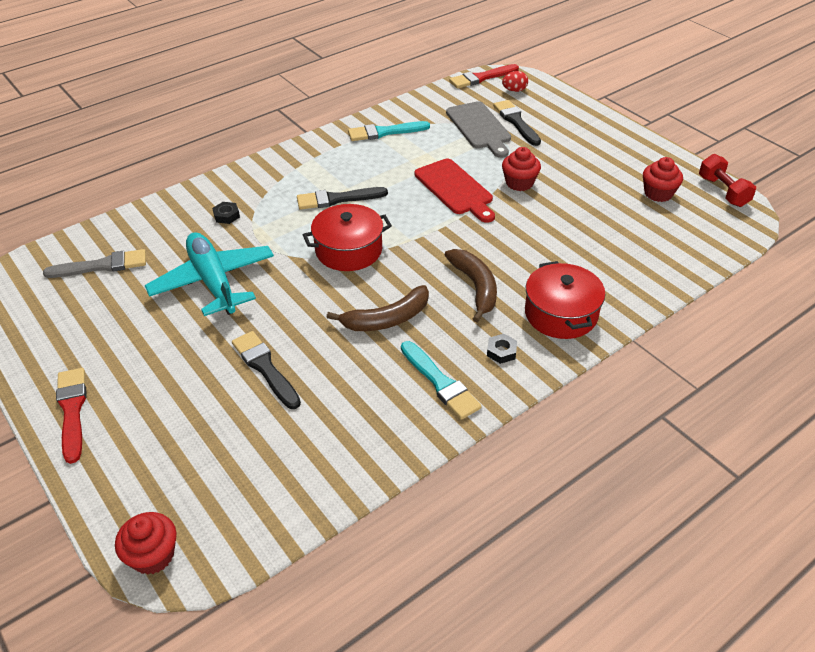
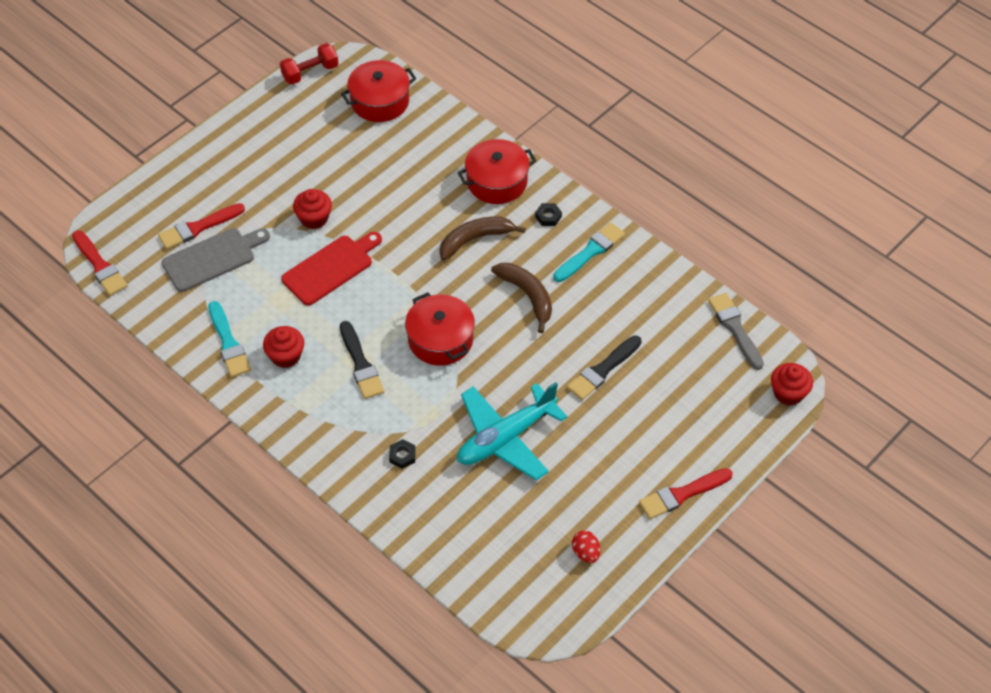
camera: 100 degrees left, 10 degrees up
(102, 266) = (500, 543): grey brush -> grey brush (735, 328)
(514, 90) = (129, 233): red egg -> red egg (585, 553)
(516, 122) = (198, 227): black brush -> red brush
(658, 193) = (319, 117): red cupcake -> red cupcake (286, 356)
(685, 235) = (380, 101): none -> red pot

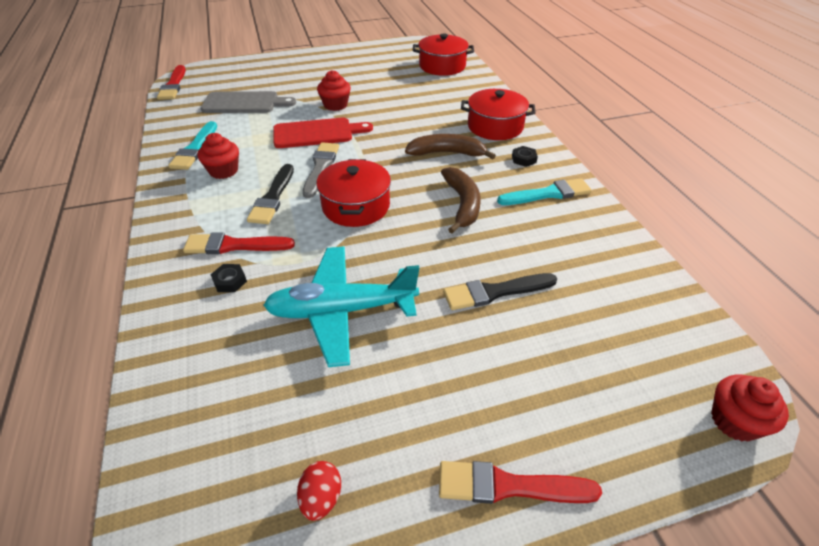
camera: 30 degrees right, 10 degrees down
(198, 227) = (255, 87): red brush -> red brush (234, 245)
(310, 73) = (408, 44): red dumbbell -> none
(735, 328) = (681, 314): grey brush -> grey brush (320, 167)

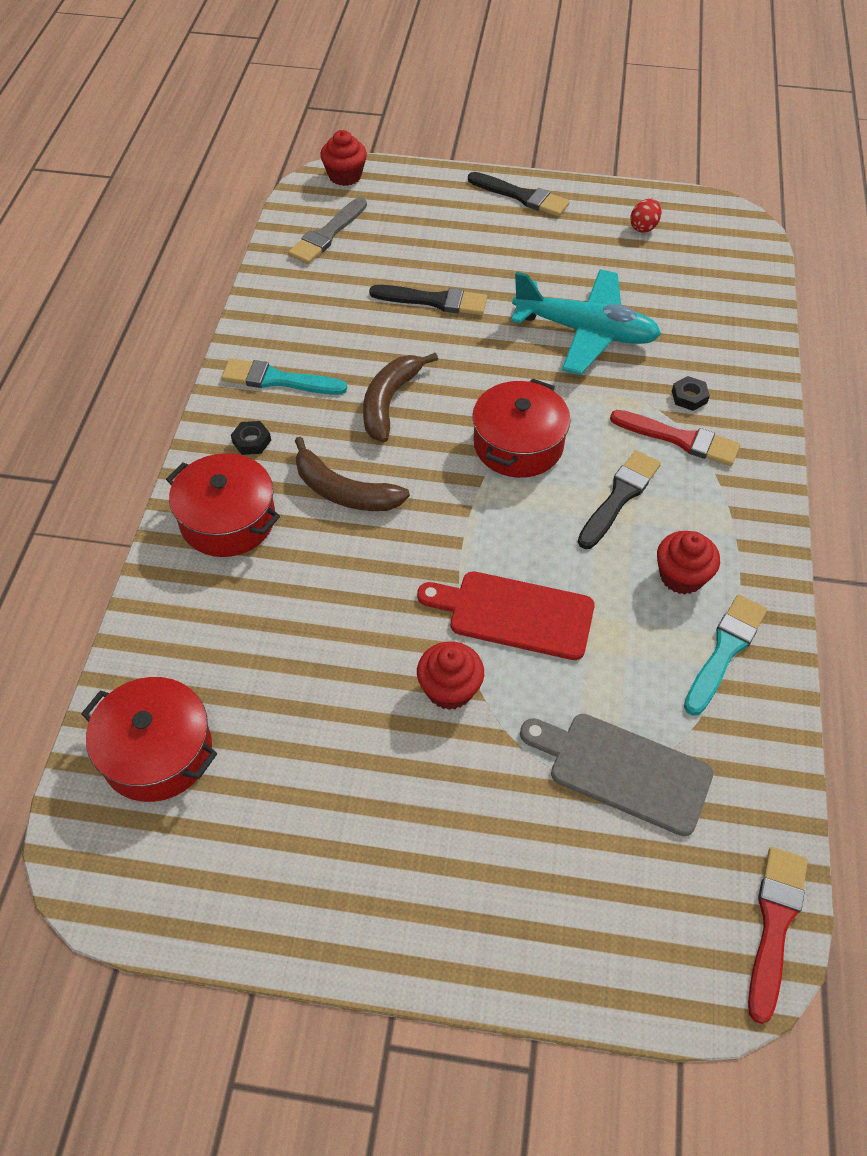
camera: 155 degrees left, 10 degrees up
(320, 167) = (537, 530): grey brush -> grey brush (327, 234)
(508, 486) = (521, 196): red brush -> black brush

